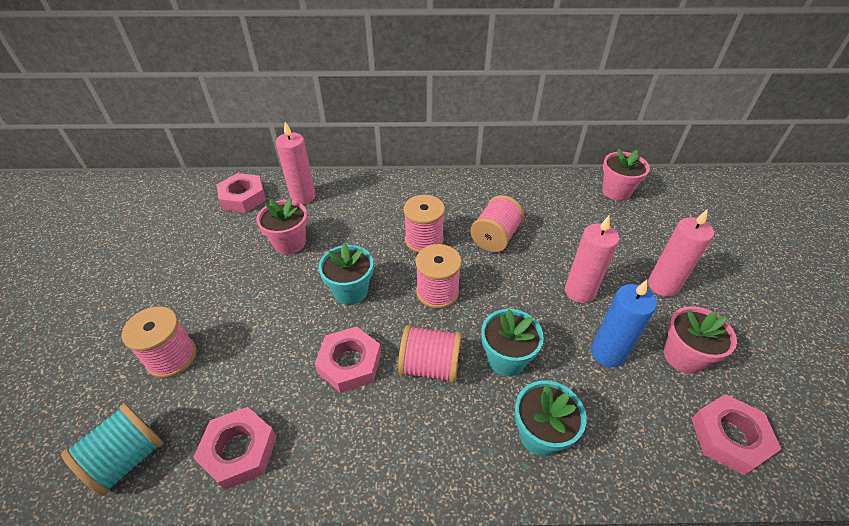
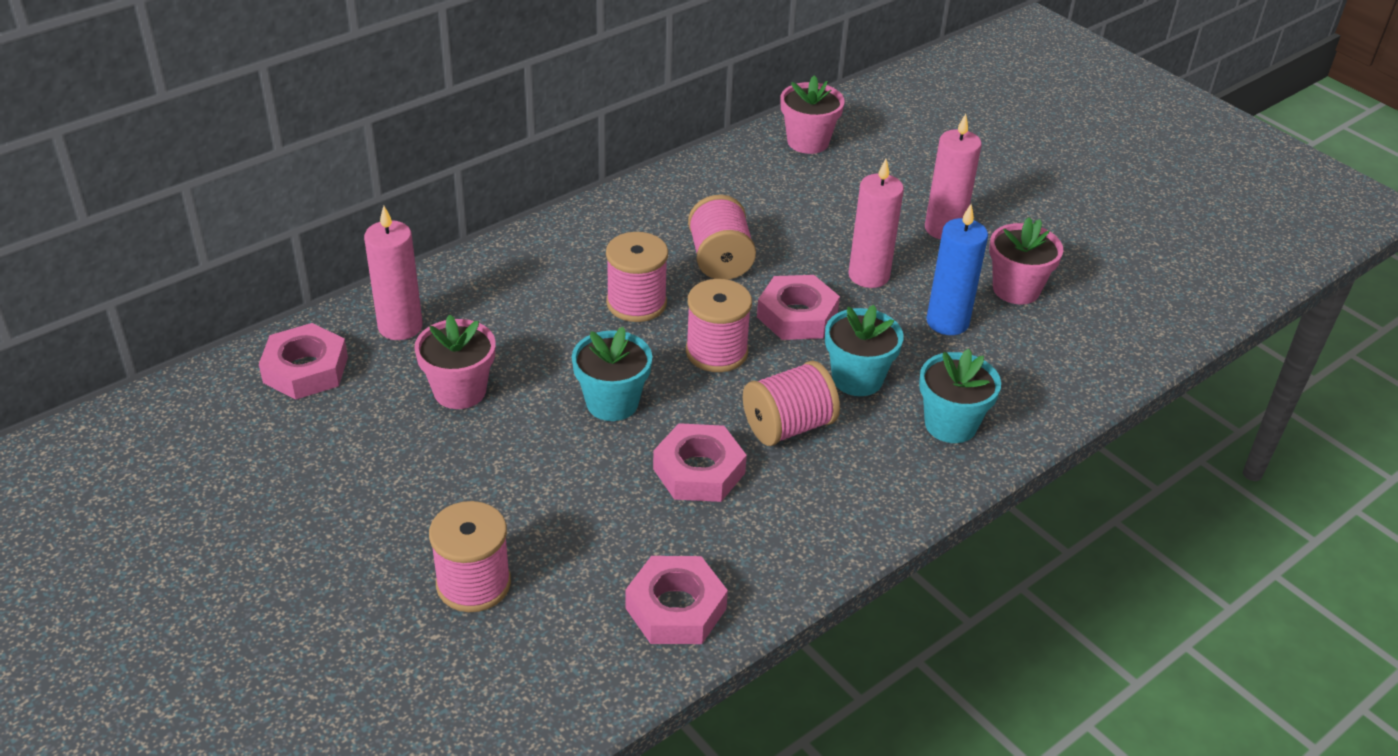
camera: 40 degrees left, 5 degrees down
(127, 458) = (559, 689): turquoise spool -> none
(729, 437) = (1102, 338): pink nut -> pink nut (797, 315)

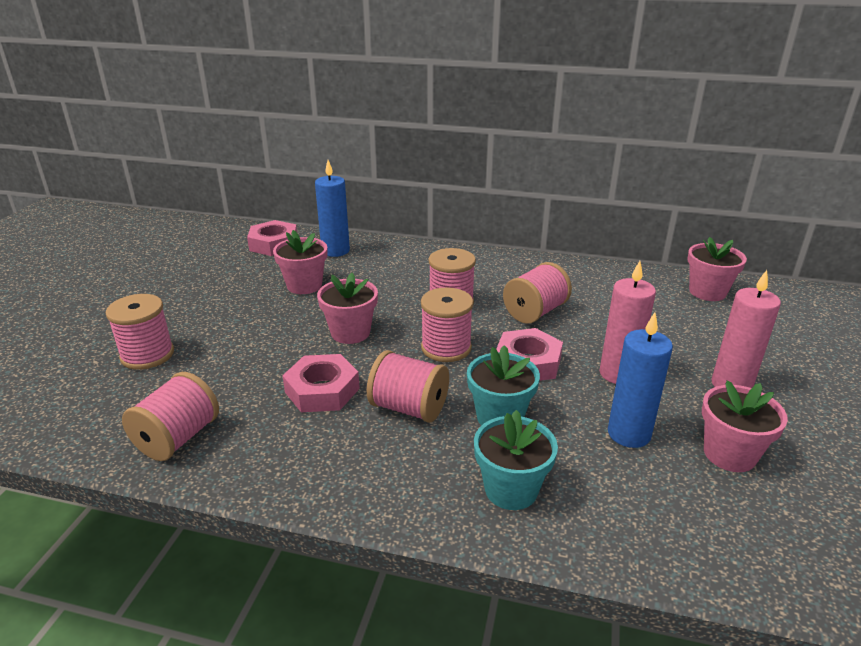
camera: 55 degrees right, 10 degrees down
(400, 326) = (335, 251): pink candle -> blue candle
(612, 403) = (350, 333): turquoise flower pot -> pink flower pot
(675, 608) = (178, 438): pink nut -> pink spool

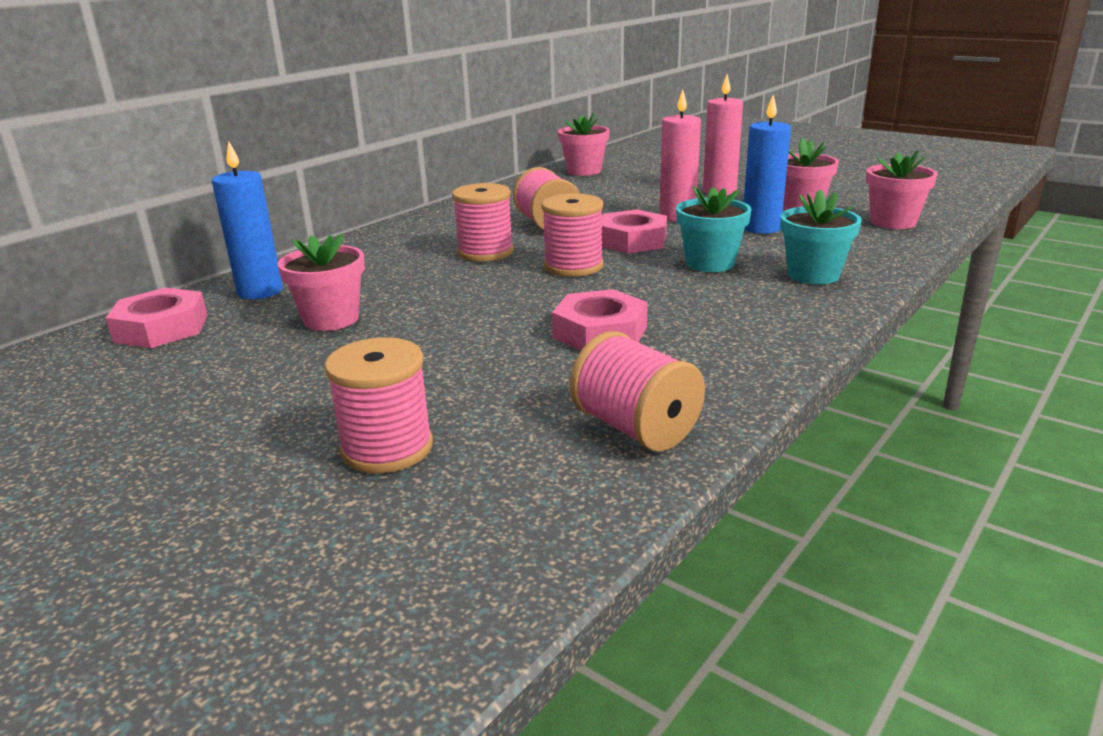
camera: 65 degrees left, 5 degrees down
(350, 333) = (490, 305): pink flower pot -> pink flower pot (893, 222)
(409, 408) = (668, 295): pink spool -> none

